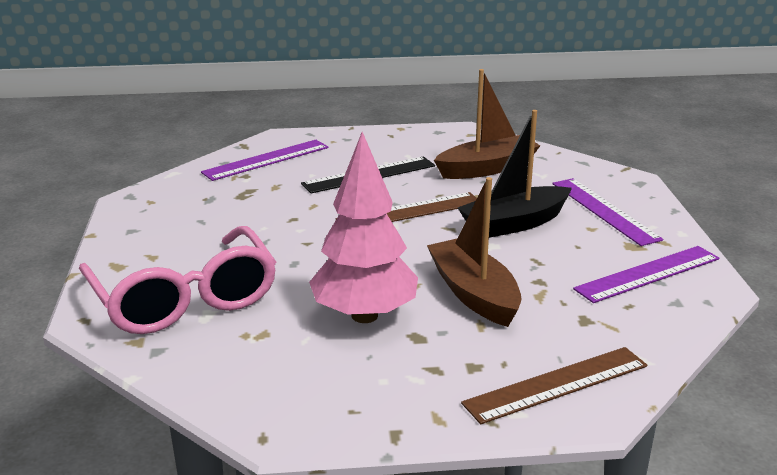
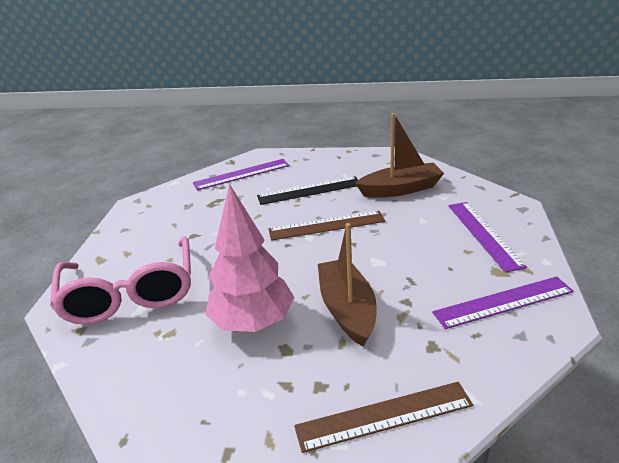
camera: 15 degrees right, 5 degrees up
(514, 224) = (404, 242): black boat -> none

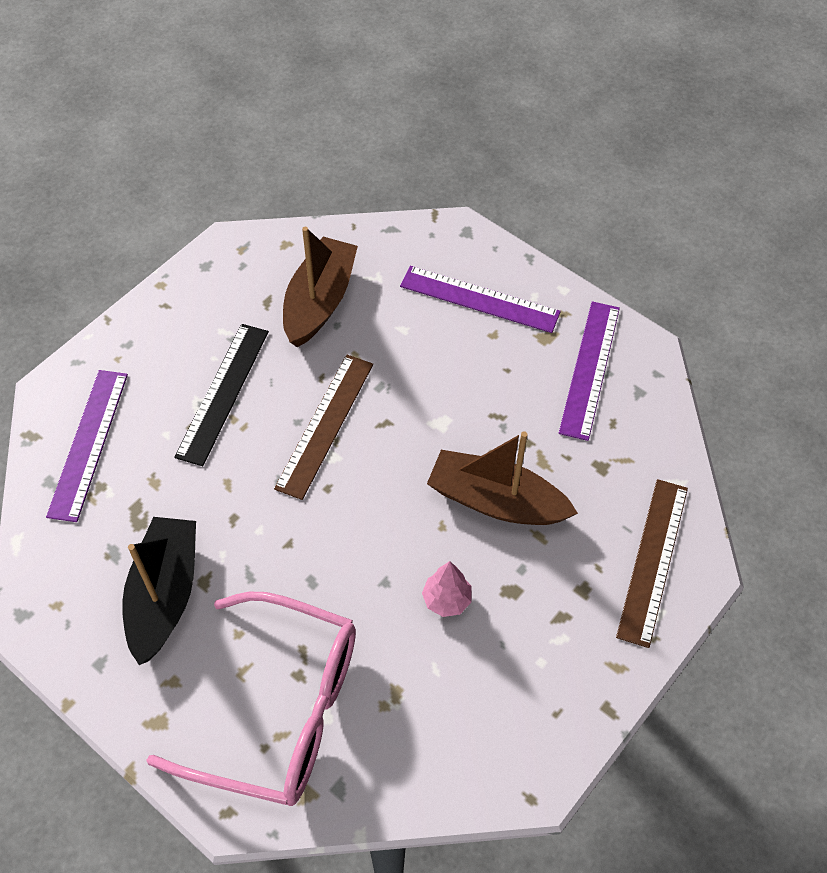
camera: 60 degrees left, 25 degrees up
(176, 228) = (164, 595): none -> black boat
(253, 323) = (446, 600): pink tree -> pink tree, size x0.44

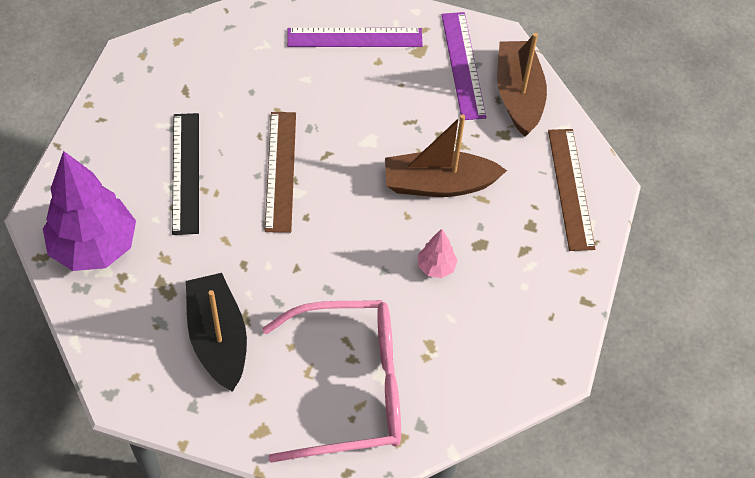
camera: 25 degrees left, 0 degrees up
(88, 443) = (94, 247): purple ruler -> purple tree
(319, 301) = (228, 77): brown boat -> brown boat (518, 95)

